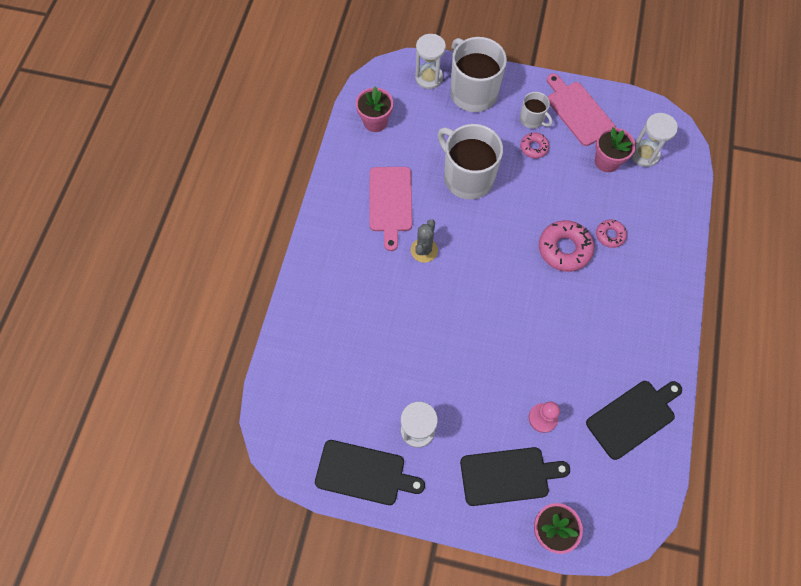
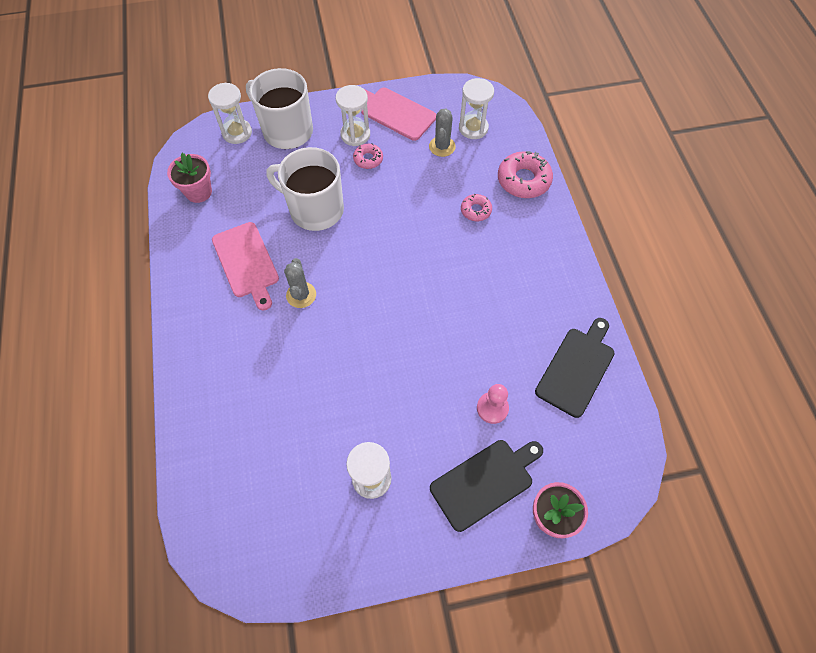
camera: 25 degrees left, 5 degrees down
(364, 473) = (333, 551): black cutting board -> none
(532, 119) = (355, 135): white mug -> white hourglass
(564, 249) = (439, 239): pink donut -> pink donut (523, 180)
(606, 161) = (442, 146): pink flower pot -> grey cactus

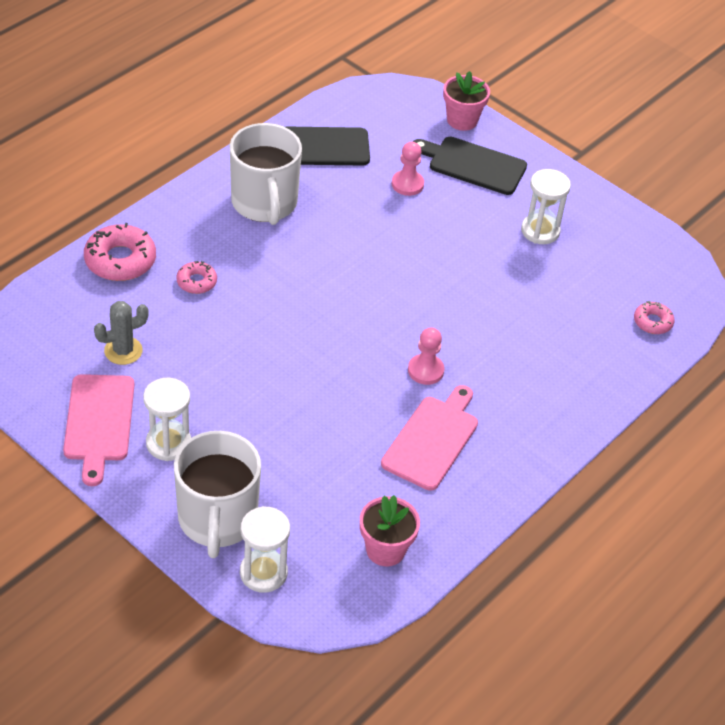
camera: 130 degrees left, 15 degrees down
(301, 295) = (425, 370): grey cactus -> pink pawn
(315, 209) = (312, 420): white mug -> white mug (264, 203)
(368, 159) = (198, 410): pink donut -> pink donut (652, 322)
(473, 128) = (70, 335): white hourglass -> none

